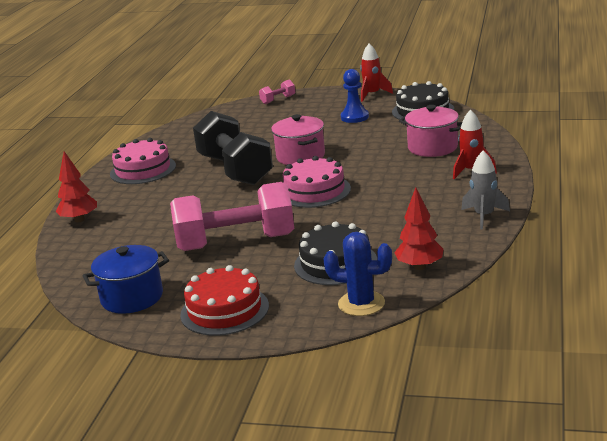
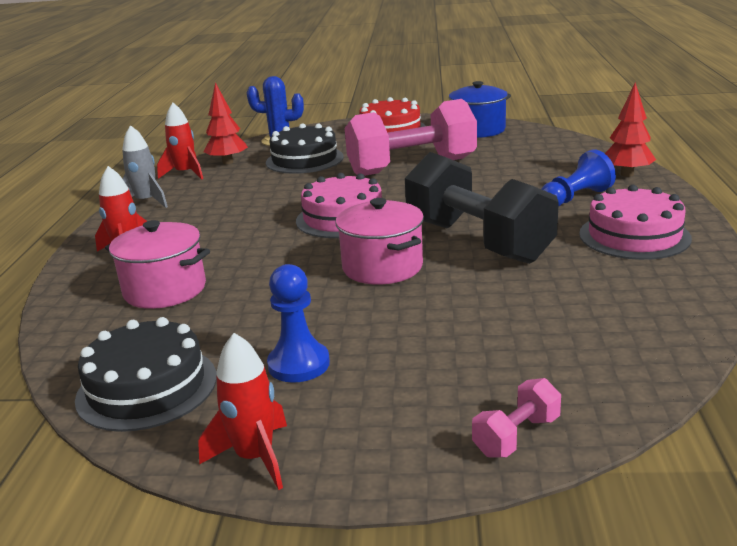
camera: 170 degrees right, 0 degrees up
(142, 199) = (575, 198): none -> blue pawn
(461, 252) = (185, 174): none -> red rocket

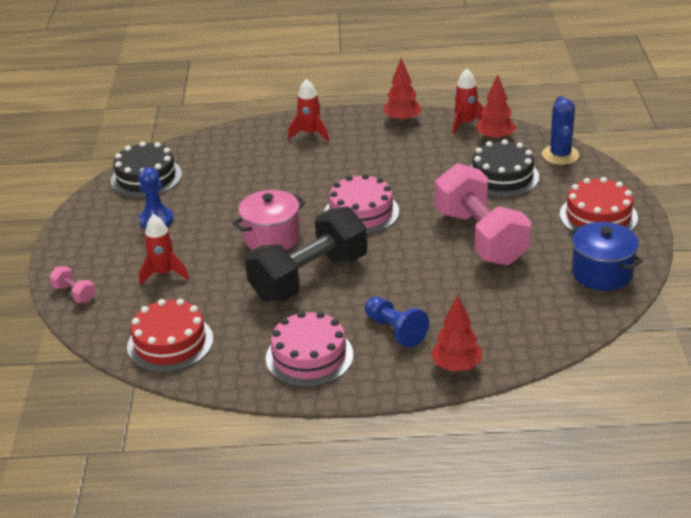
camera: 85 degrees right, 10 degrees up
(146, 202) = (402, 120): grey rocket -> red tree
(165, 290) = (253, 159): pink pot -> none
(255, 458) = (80, 219): red rocket -> red rocket (164, 273)
(635, 326) = (170, 343): none -> red cake

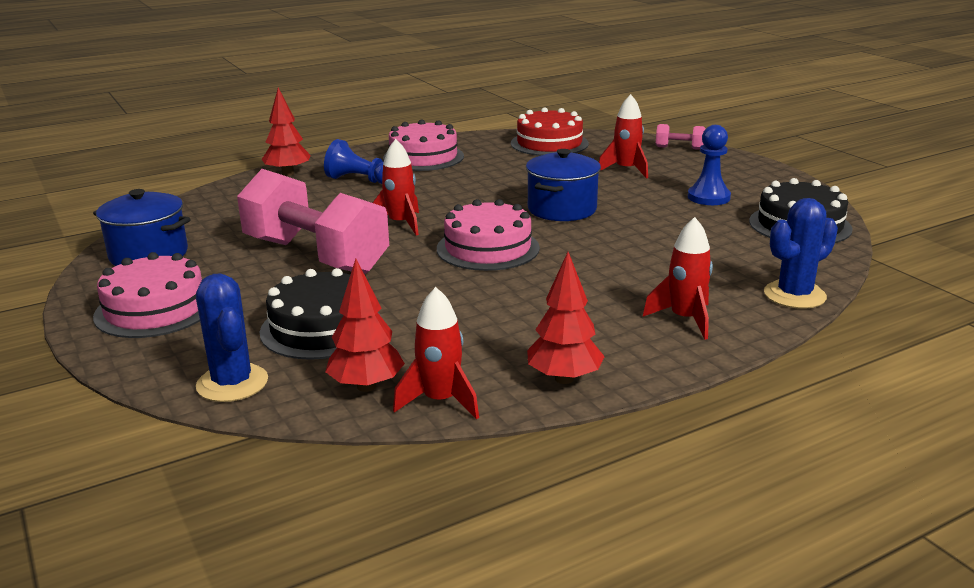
camera: 150 degrees right, 10 degrees down
(236, 132) = (794, 295): none -> blue cactus
(272, 238) = (562, 209): pink pot -> blue pot
(309, 277) = (481, 193): black dumbbell -> none
(401, 255) = (400, 224): none -> red rocket
(598, 216) = (155, 309): red cake -> pink cake

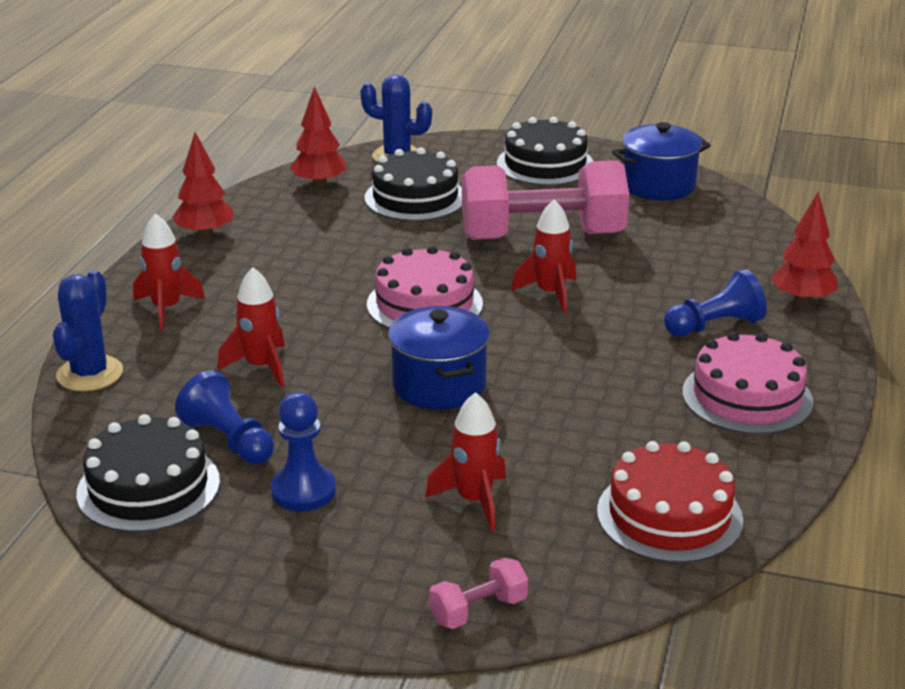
camera: 135 degrees right, 5 degrees up
(155, 309) = (545, 164): pink cake -> black cake
(440, 401) = (263, 195): red rocket -> red rocket (261, 367)
(727, 228) = (229, 440): none -> blue pawn

